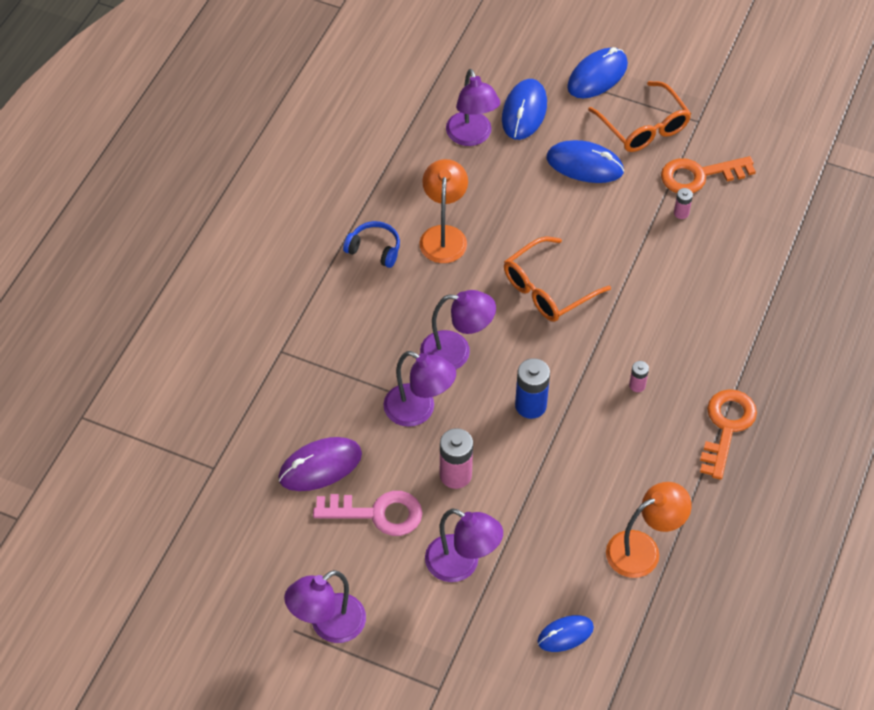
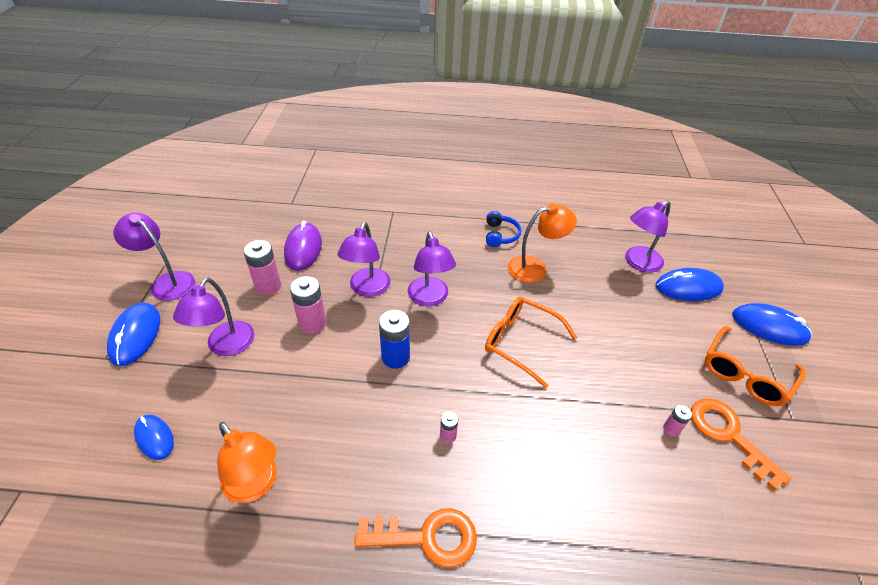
camera: 70 degrees right, 10 degrees down
(320, 466) = (303, 249): purple mouse -> purple mouse turned 45 degrees clockwise
(377, 513) = (268, 286): pink key -> pink battery
(584, 165) = (667, 339): blue mouse -> blue mouse (135, 336)

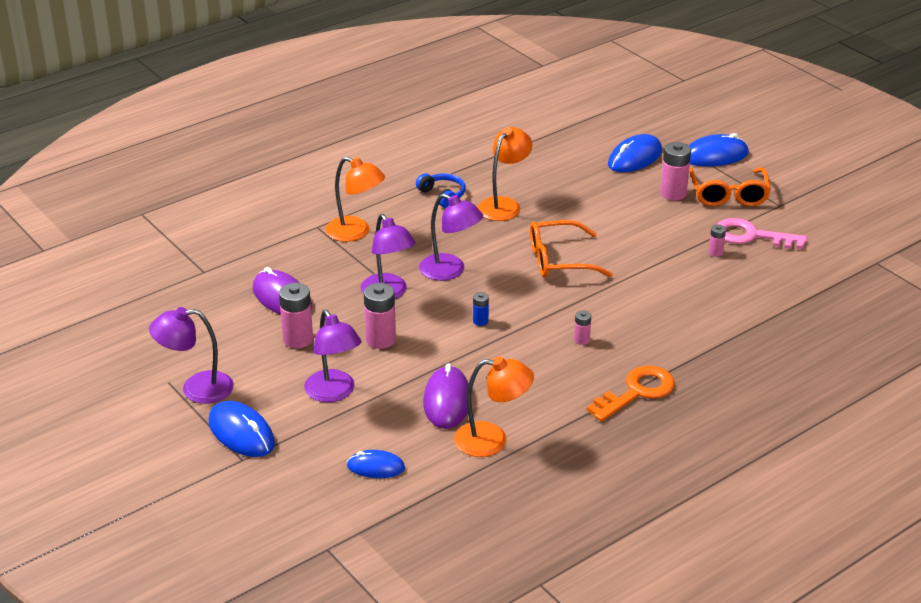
camera: 40 degrees left, 10 degrees down
(279, 415) = (447, 401): none -> purple mouse
(395, 357) = (480, 321): blue battery -> blue battery, size x0.53
(409, 229) = (355, 232): none -> orange lamp
(638, 263) = (579, 159): purple lamp -> none
(690, 341) = (673, 193): none -> pink battery
(728, 435) = (752, 236): orange key -> pink key

